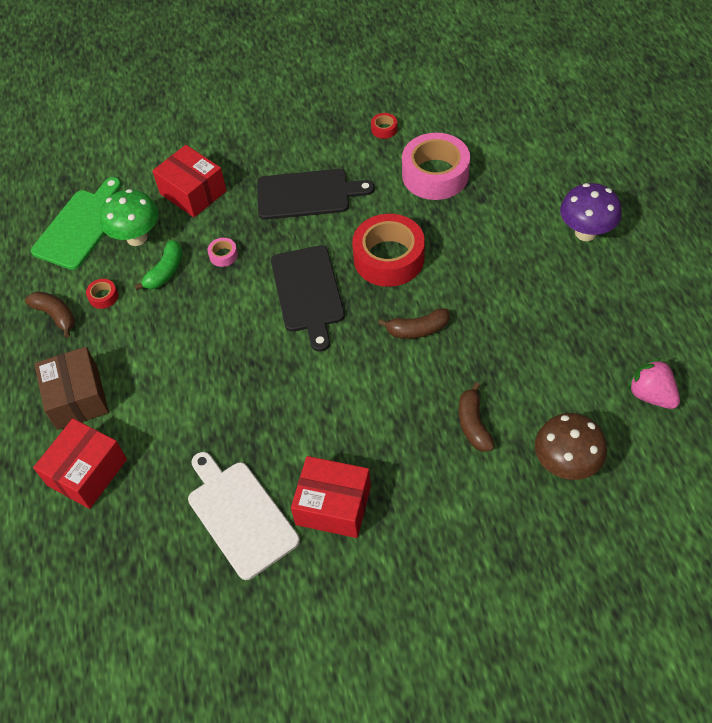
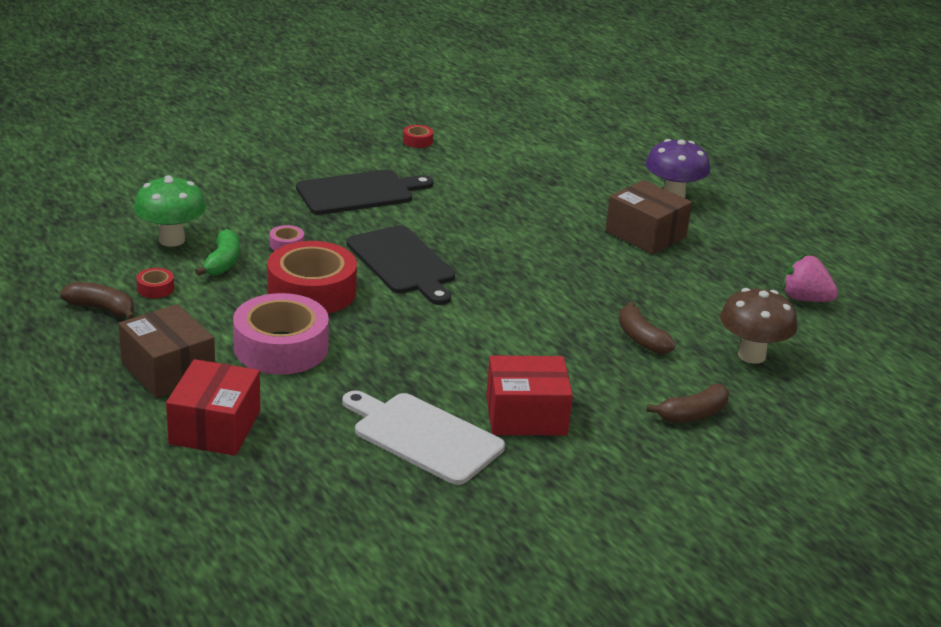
camera: 25 degrees left, 25 degrees down
(80, 226) = (94, 237): green cutting board -> none
(193, 192) = (222, 201): red box -> none
(389, 258) = (478, 231): red tape -> red tape (312, 291)
(417, 329) = (541, 278): brown banana -> brown banana (693, 414)
(435, 175) = (493, 169): pink tape -> pink tape (281, 347)
(537, 282) = (645, 234): none -> brown box

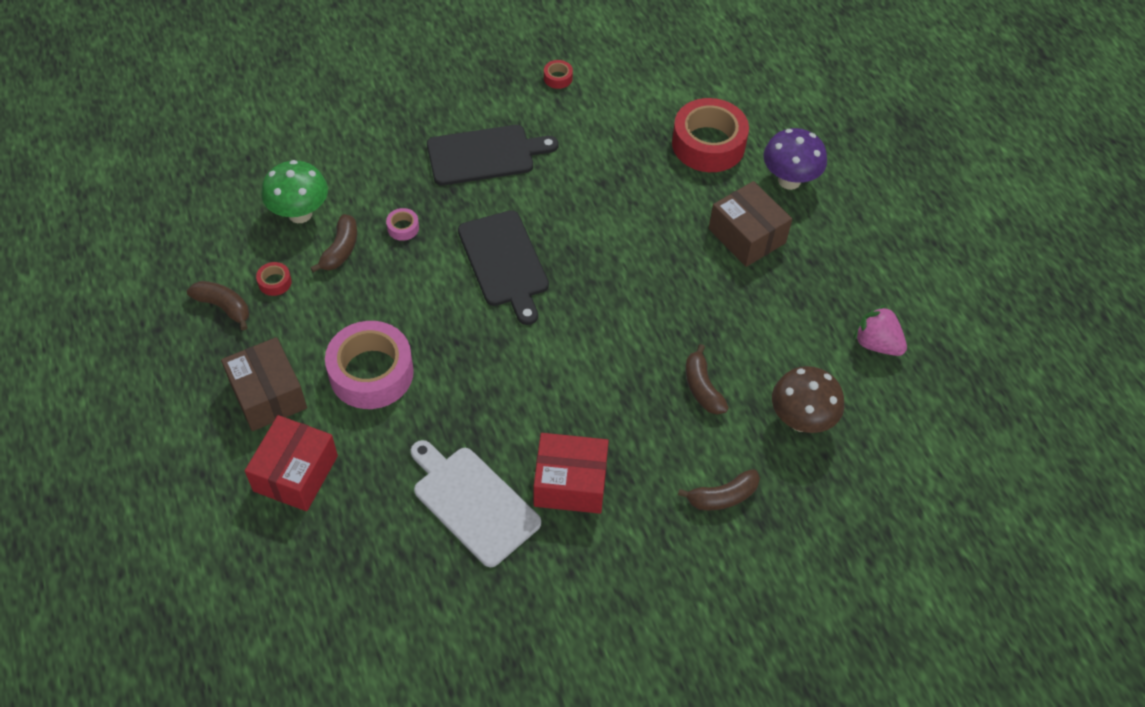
camera: 10 degrees right, 25 degrees up
(223, 262) = (340, 250): green banana -> brown banana
(312, 291) = (413, 296): red tape -> red tape (708, 144)

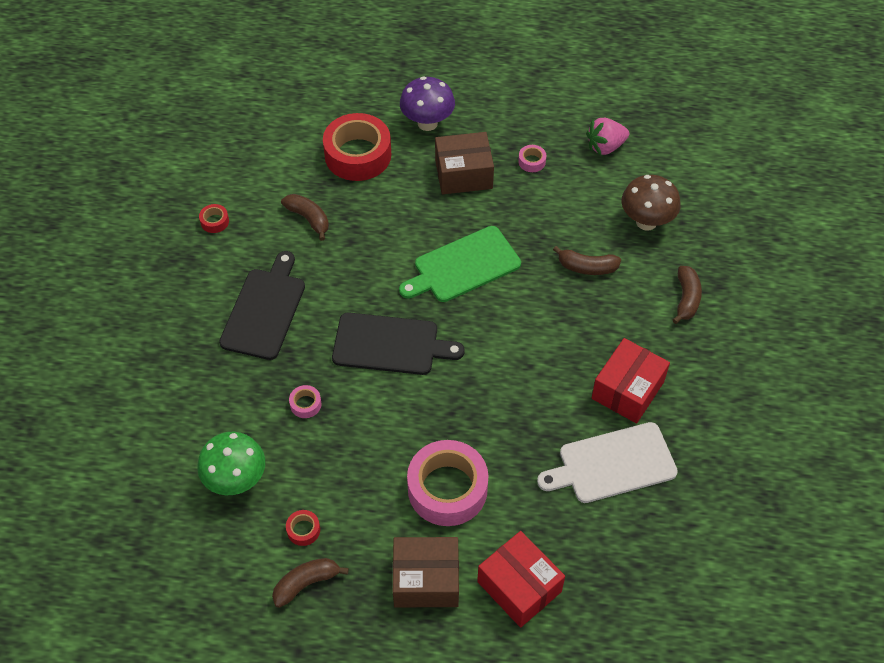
camera: 60 degrees left, 0 degrees up
(340, 250) = (299, 462): brown banana -> brown banana (308, 219)
(632, 282) = (463, 266): none -> green cutting board
(806, 286) = (532, 161): none -> pink tape

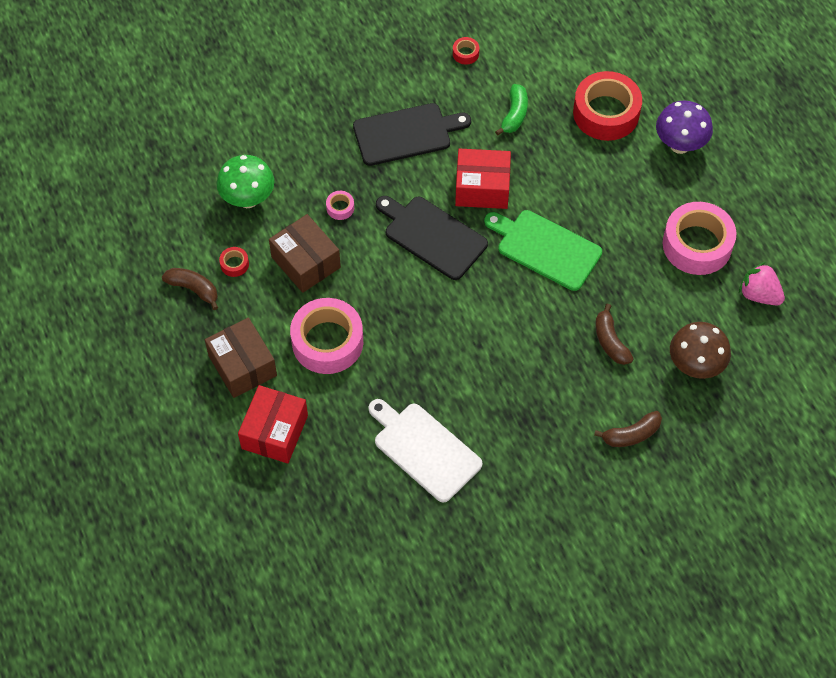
camera: 60 degrees right, 5 degrees up
(308, 219) = (514, 114): brown banana -> green banana
(390, 344) = (432, 236): black cutting board -> black cutting board turned 150 degrees clockwise
(463, 174) = (643, 200): brown box -> brown box (306, 262)
(532, 161) = (697, 245): pink tape -> pink tape, size x2.45
(627, 390) = (504, 429): red box -> red box (482, 188)

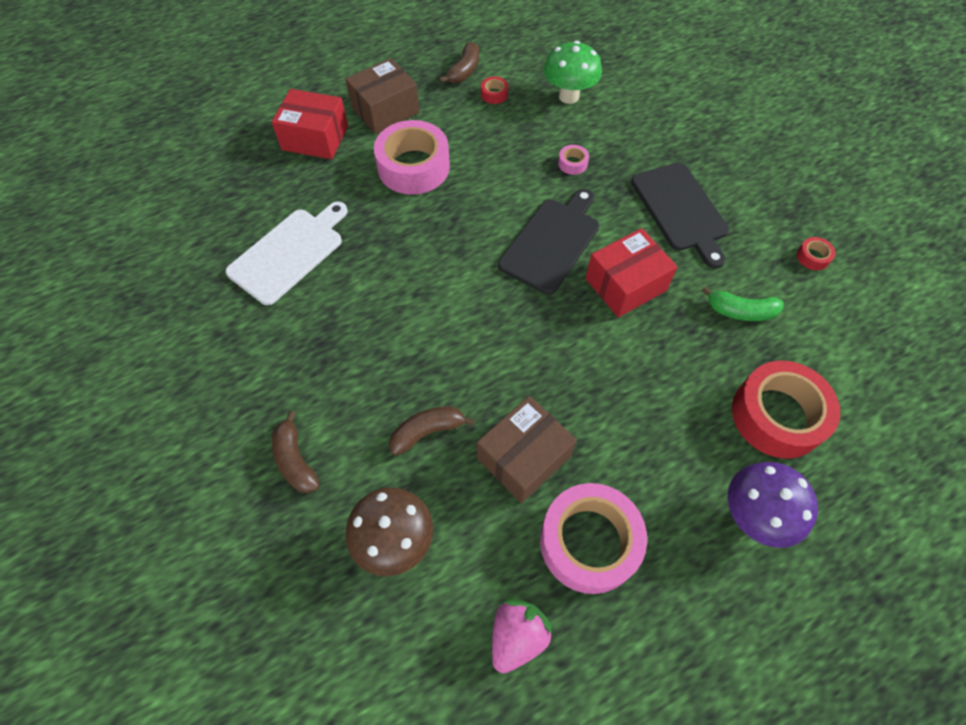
camera: 85 degrees right, 0 degrees up
(306, 262) = (503, 143): brown box -> brown box (524, 457)
(482, 188) = (625, 284): red box -> red box turned 60 degrees clockwise
(545, 248) = (553, 353): green cutting board -> none

